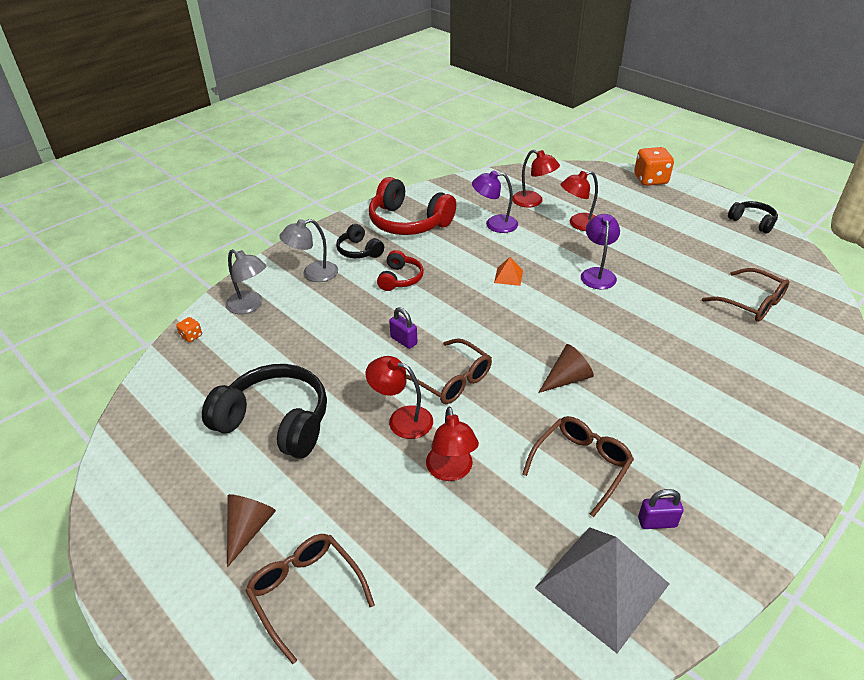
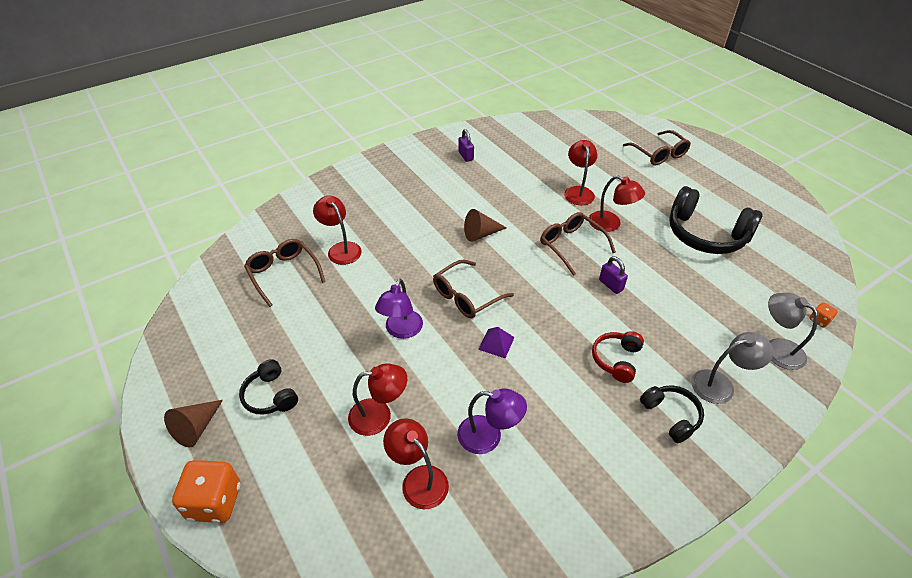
camera: 170 degrees left, 5 degrees up
(248, 529) = (700, 181): brown cone -> brown cone (197, 428)
(408, 222) = (607, 464): red headphones -> none
(508, 276) = (496, 343): orange pyramid -> purple pyramid
(581, 465) = (495, 184): brown glasses -> brown glasses (466, 296)
(601, 586) = (507, 139): grey pyramid -> none
(657, 522) = (466, 156): purple padlock -> purple padlock turned 60 degrees clockwise
(717, 336) = (341, 249): none -> red lamp
(752, 222) = (169, 379): black headphones -> black headphones (270, 395)

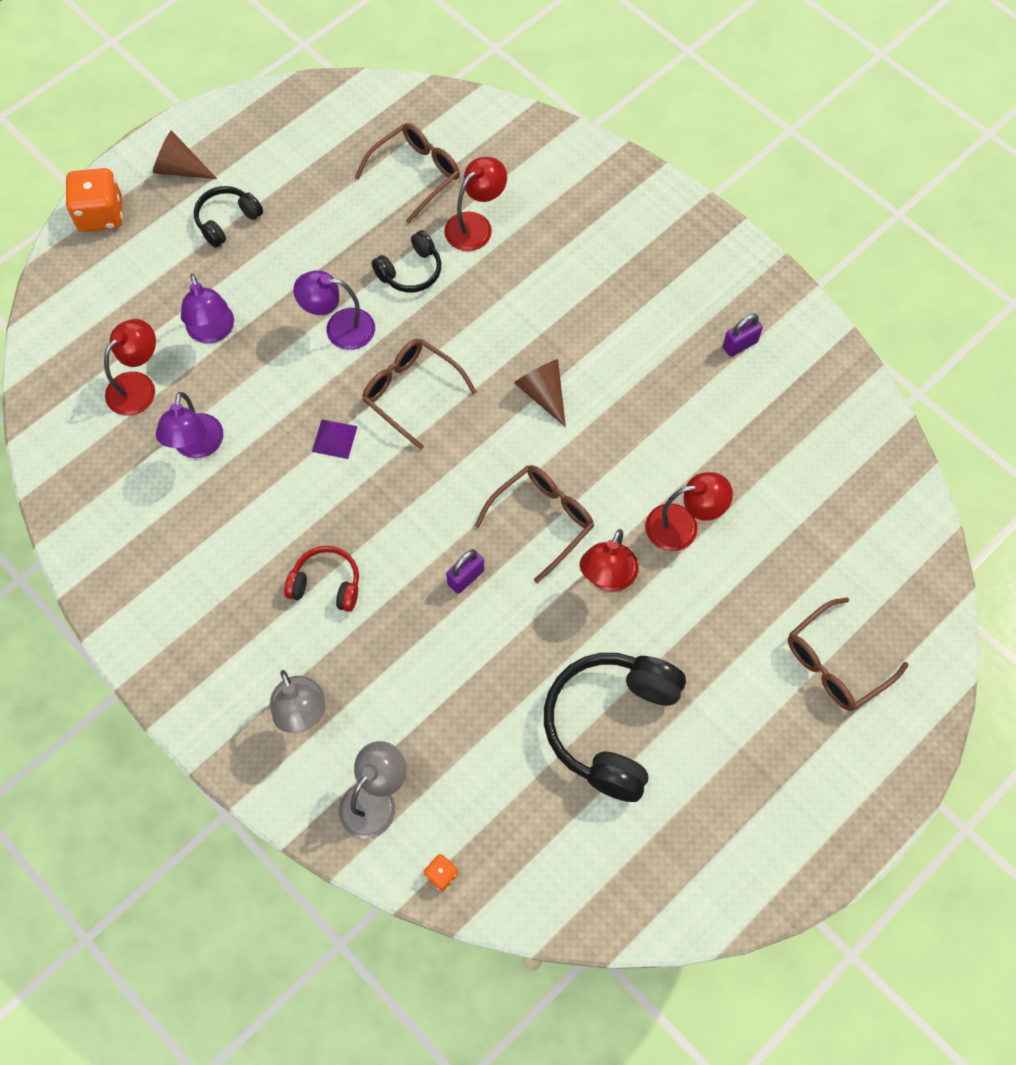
camera: 80 degrees right, 20 degrees up
(379, 415) = (212, 332): red lamp -> purple lamp
(671, 416) = (245, 647): black headphones -> black headphones (410, 271)

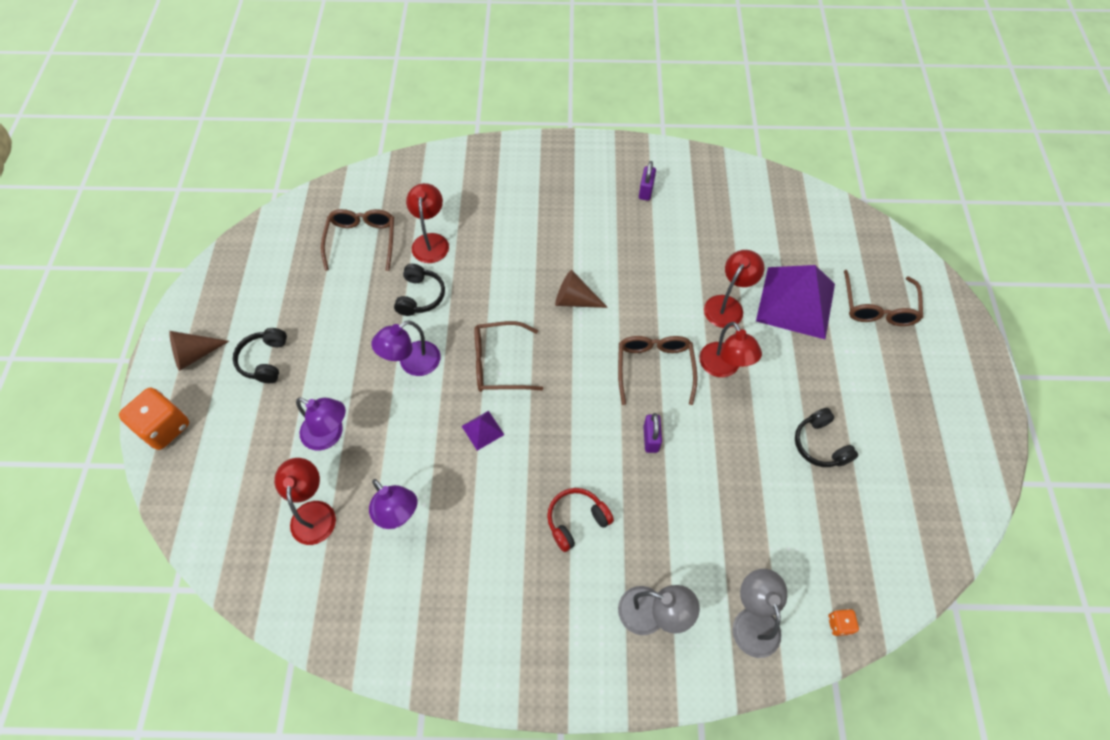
camera: 45 degrees left, 5 degrees down
(611, 726) = (820, 444): black headphones -> black headphones, size x0.53
(755, 583) = (795, 302): none -> purple pyramid

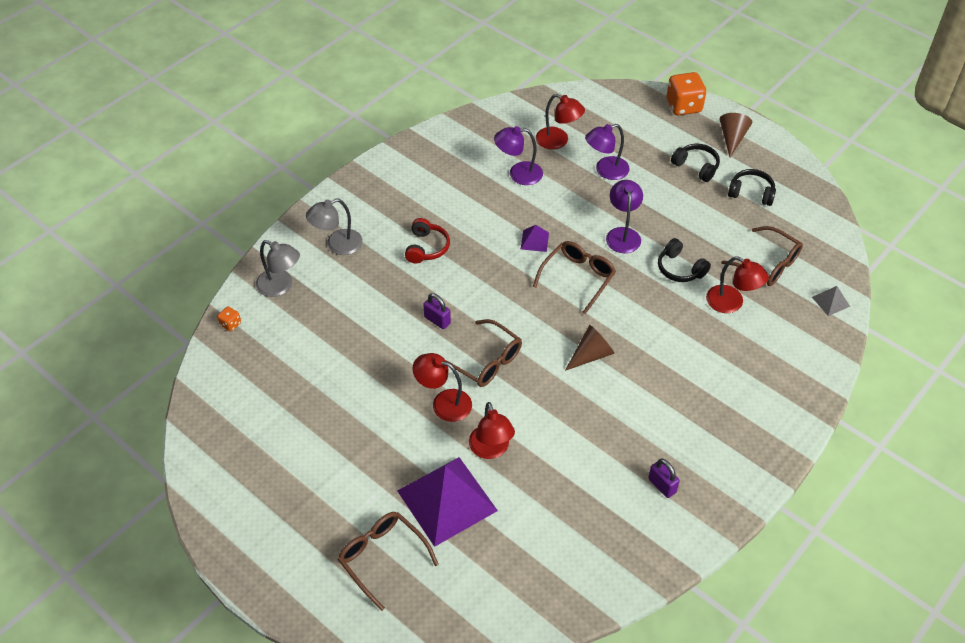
camera: 130 degrees right, 10 degrees down
(373, 183) = (830, 301): none -> grey pyramid
(820, 444) = (330, 411): black headphones -> black headphones (751, 193)

